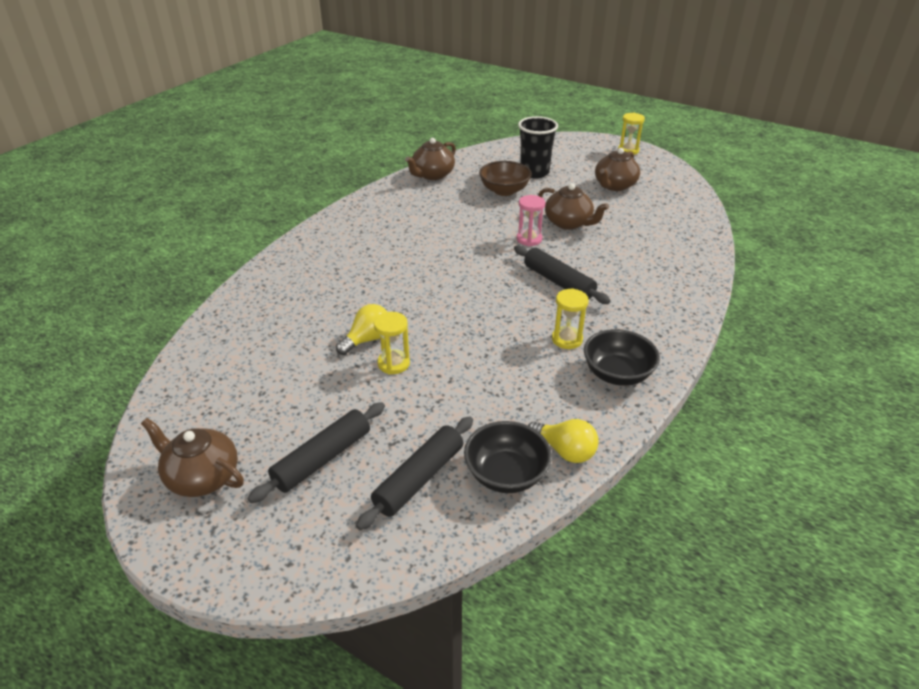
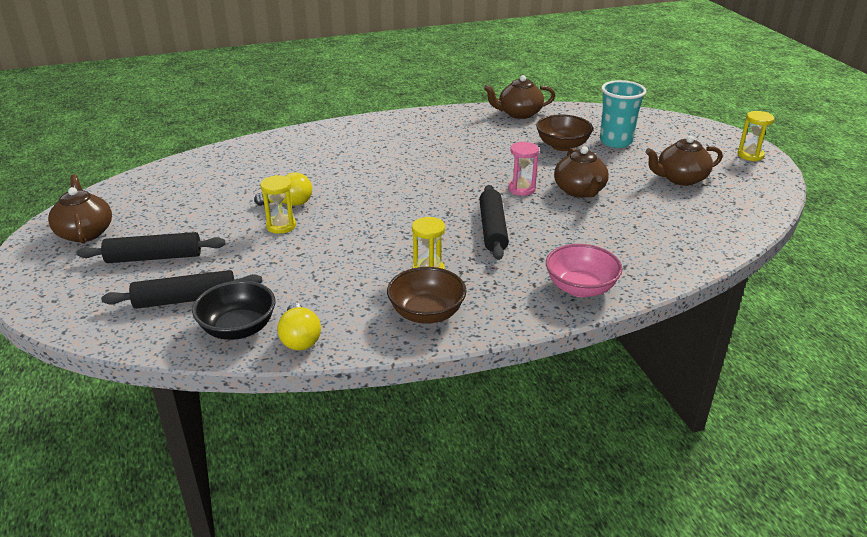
camera: 40 degrees right, 5 degrees down
(534, 172) = (616, 141): black cup -> turquoise cup
(617, 374) = (426, 313): black bowl -> brown bowl
(676, 298) = (580, 288): none -> pink bowl

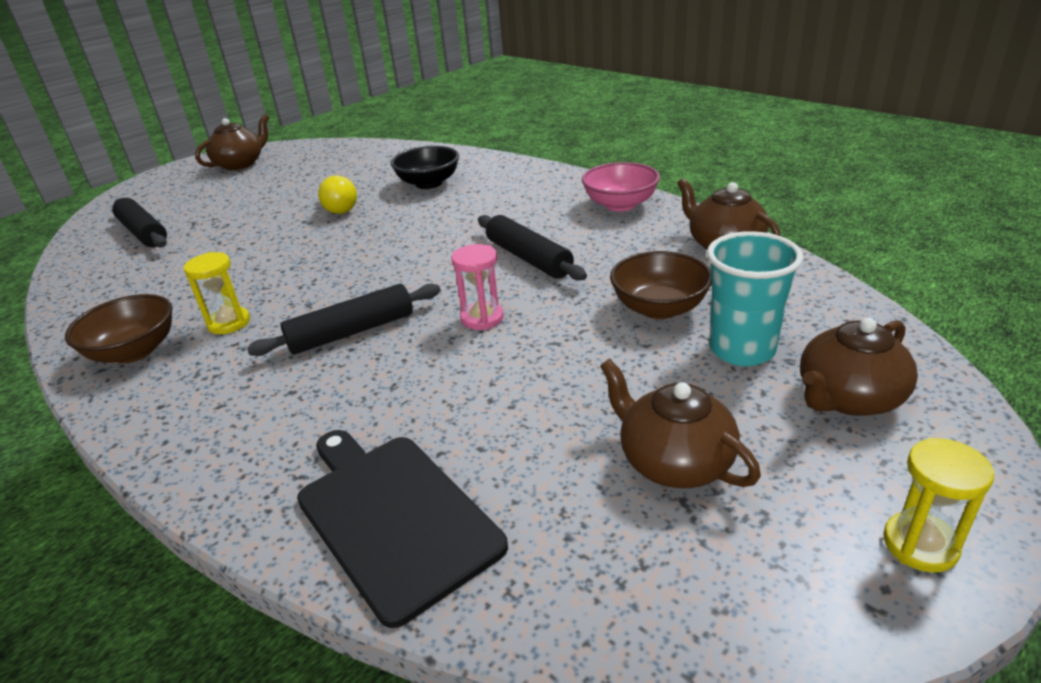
camera: 65 degrees right, 0 degrees up
(154, 257) = (210, 198): black rolling pin -> black rolling pin (529, 258)
(238, 329) = (97, 269): black bowl -> black bowl (428, 183)
(281, 226) = (290, 221): yellow hourglass -> none
(300, 338) = (81, 301): yellow light bulb -> none
(579, 191) = (519, 366): brown teapot -> brown teapot (848, 398)
(580, 288) = (219, 449): pink bowl -> pink bowl (620, 205)
(672, 246) = (393, 516): none -> black cutting board

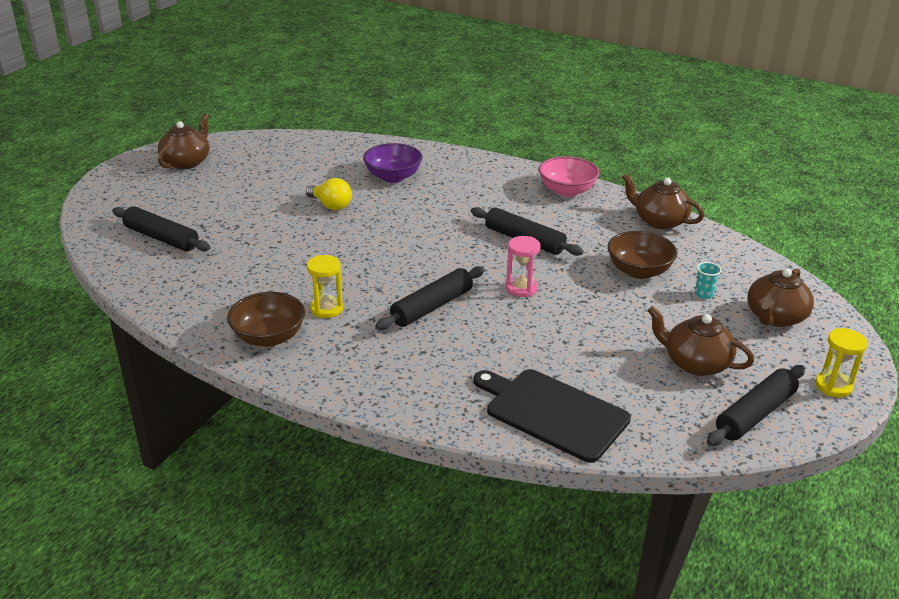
camera: 20 degrees left, 0 degrees up
(428, 183) = (393, 177): black bowl -> purple bowl
(739, 580) = (755, 414): none -> black rolling pin
(742, 350) = (704, 294): turquoise cup -> turquoise cup, size x0.44

